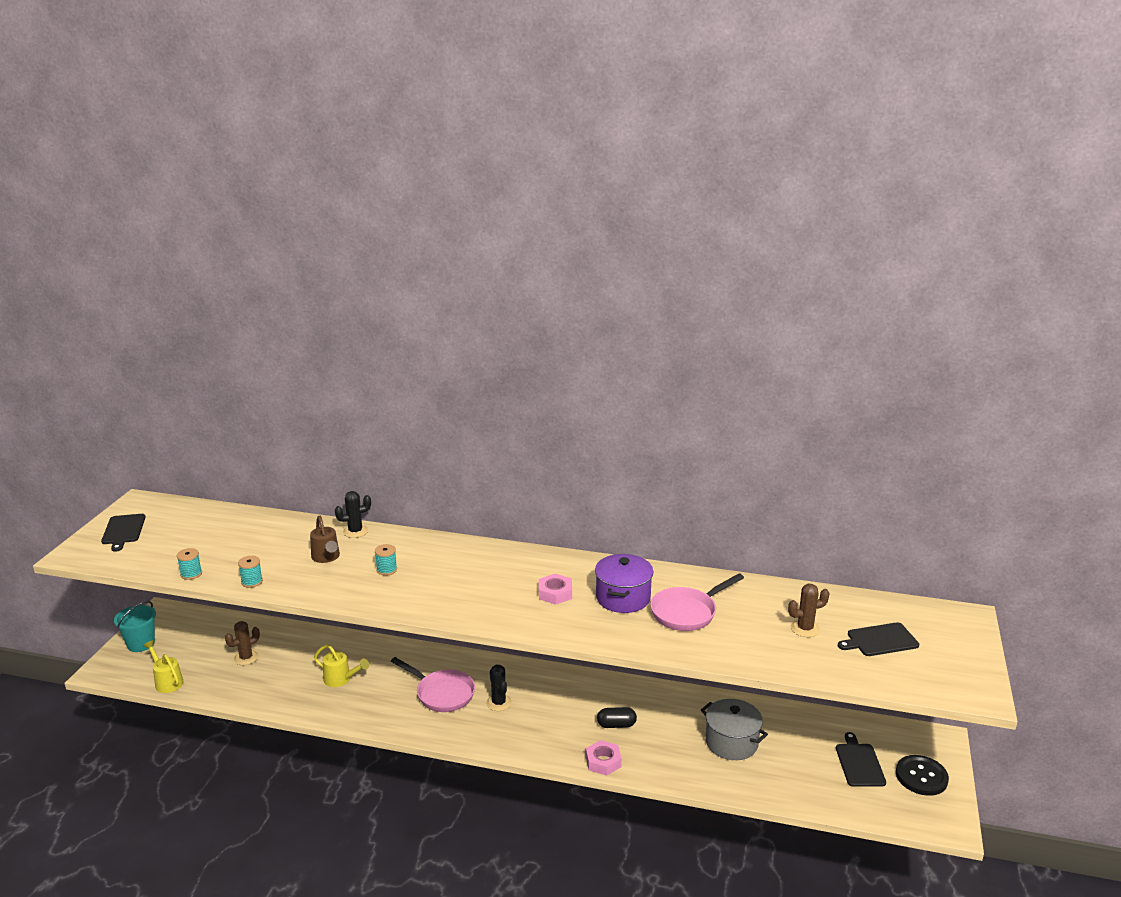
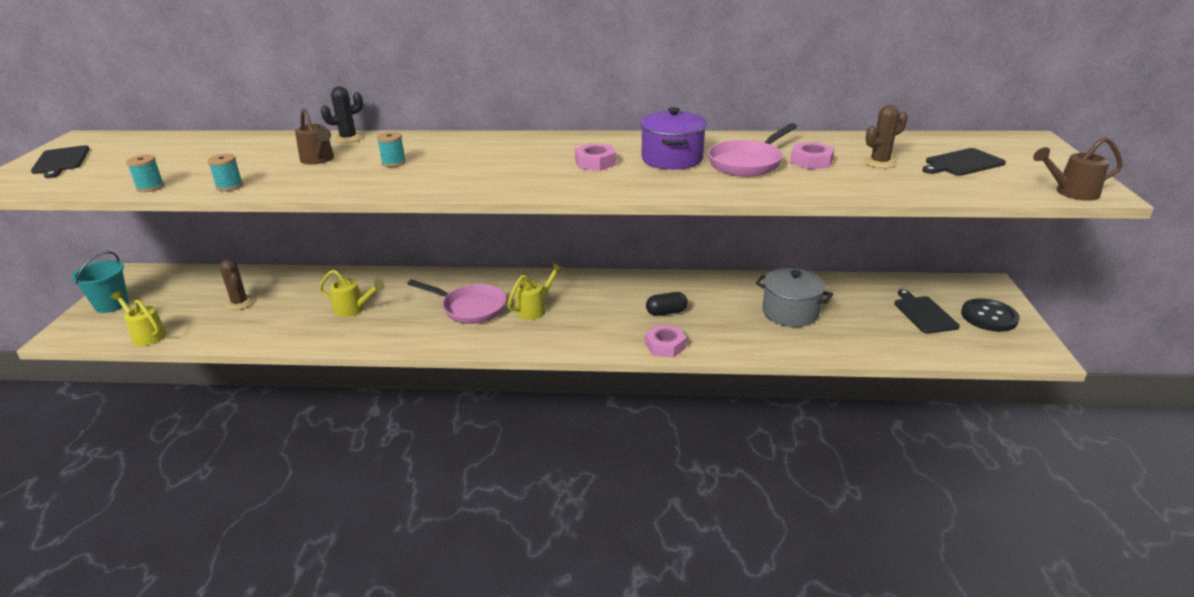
camera: 10 degrees left, 5 degrees up
(246, 658) = (240, 303): brown cactus -> brown cactus turned 75 degrees counterclockwise
(499, 703) = (534, 309): black cactus -> yellow watering can
(744, 618) = (811, 161): none -> pink nut
(954, 692) = (1071, 193): none -> brown watering can

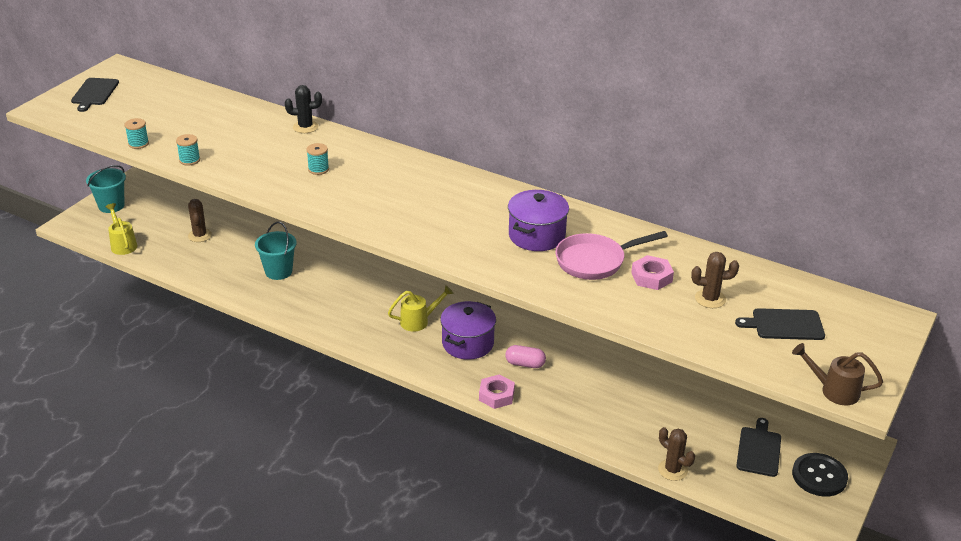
camera: 25 degrees right, 5 degrees up
(319, 160) = (267, 148): brown watering can -> none
(353, 309) = (278, 271): yellow watering can -> turquoise bucket
(470, 308) = (368, 302): pink pan -> none
(595, 162) = (471, 219): pink nut -> none
(598, 312) = (468, 343): none -> purple pot
(666, 312) = (525, 364): black capsule -> pink capsule
(790, 312) = (634, 403): grey pot -> none
(877, 352) = (672, 470): none -> brown cactus

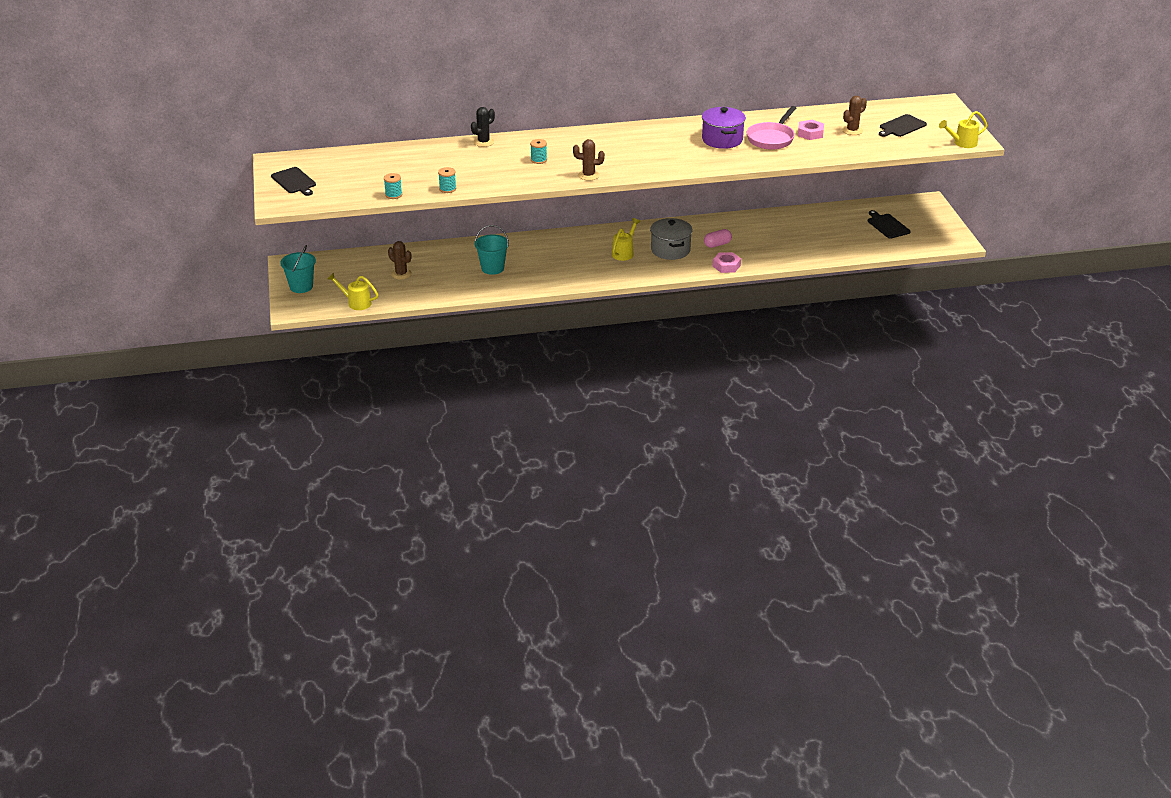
camera: 40 degrees left, 0 degrees up
(468, 343) = (670, 250): purple pot -> grey pot
(672, 470) = (862, 254): brown cactus -> brown cactus (588, 175)
(819, 476) = (928, 223): black button -> none
(834, 391) = (962, 143): brown watering can -> yellow watering can

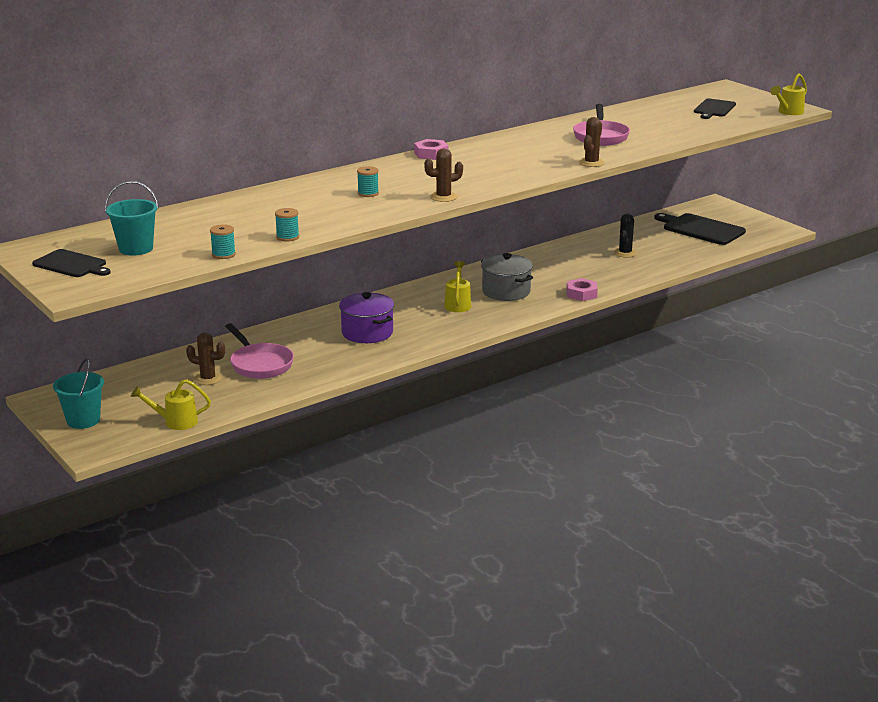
camera: 25 degrees left, 10 degrees down
(443, 270) = (259, 364): none -> pink pan
(483, 142) = (281, 188): black cactus -> black cactus (625, 253)
(492, 268) = (318, 349): turquoise bucket -> turquoise bucket (136, 249)
(717, 244) = (550, 277): pink capsule -> none
(722, 140) = (551, 145): purple pot -> purple pot (367, 333)
(810, 133) = (634, 127): pink nut -> pink nut (431, 154)
(852, 130) = (672, 119): brown cactus -> brown cactus (591, 163)
(887, 225) = (701, 229): black cutting board -> black cutting board, size x1.55

